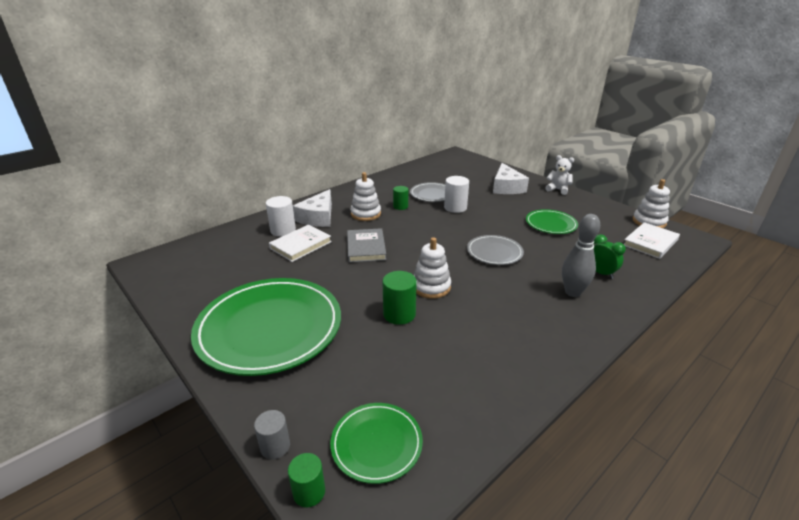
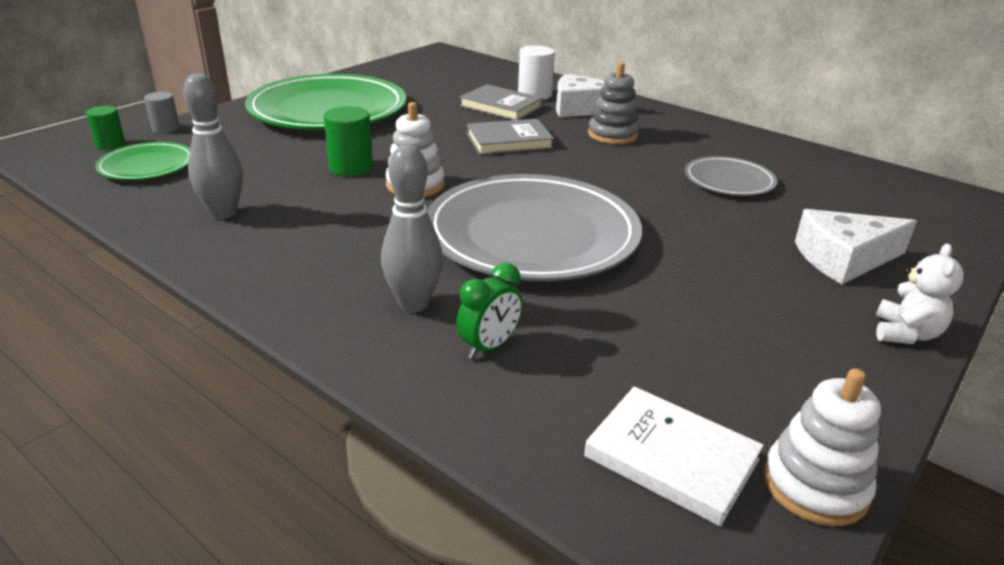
camera: 80 degrees right, 0 degrees up
(301, 245) = (501, 106): white book -> grey book
(365, 214) = (612, 135): white stacking toy -> grey stacking toy
(400, 206) = (657, 157): green cylinder -> none
(455, 207) = (688, 201): white cylinder -> none
(475, 376) = (223, 213): none -> grey bowling pin
(494, 252) = (532, 234): grey plate -> grey plate, size x2.05
(551, 224) = (685, 304): green plate -> none

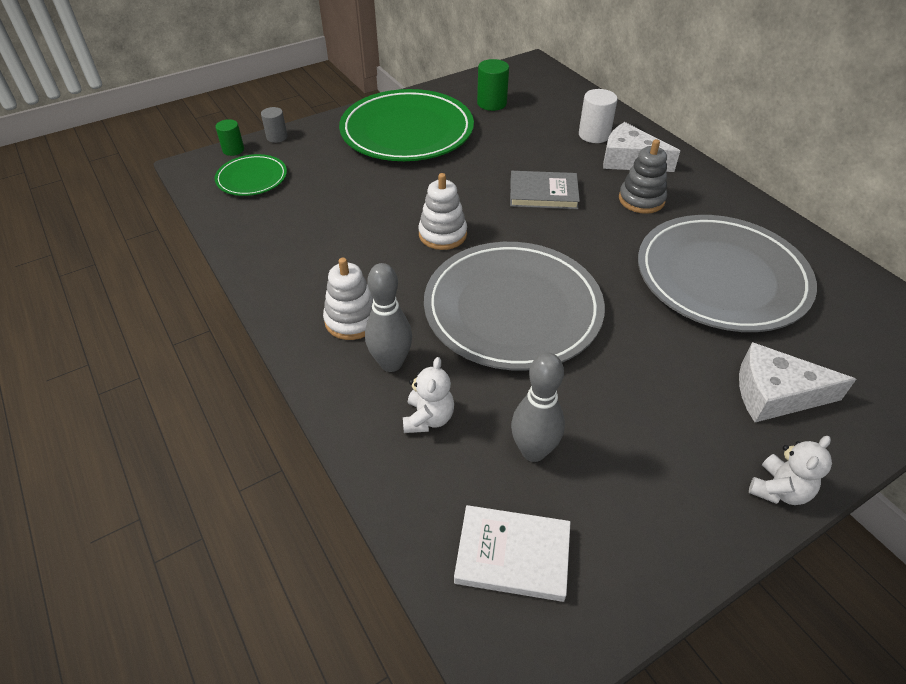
camera: 20 degrees right, 15 degrees up
(223, 213) = (290, 240): grey bowling pin -> grey bowling pin (533, 451)
(351, 167) = (400, 205): green cylinder -> green cylinder (492, 103)
(489, 347) = (428, 418): green clock -> white teddy bear
(501, 106) = (556, 147): grey book -> none
(671, 458) = (512, 555): white book -> white book turned 45 degrees counterclockwise
(729, 181) = (721, 277): grey plate -> grey plate, size x2.05
(815, 486) = (607, 611): white stacking toy -> white stacking toy (352, 320)

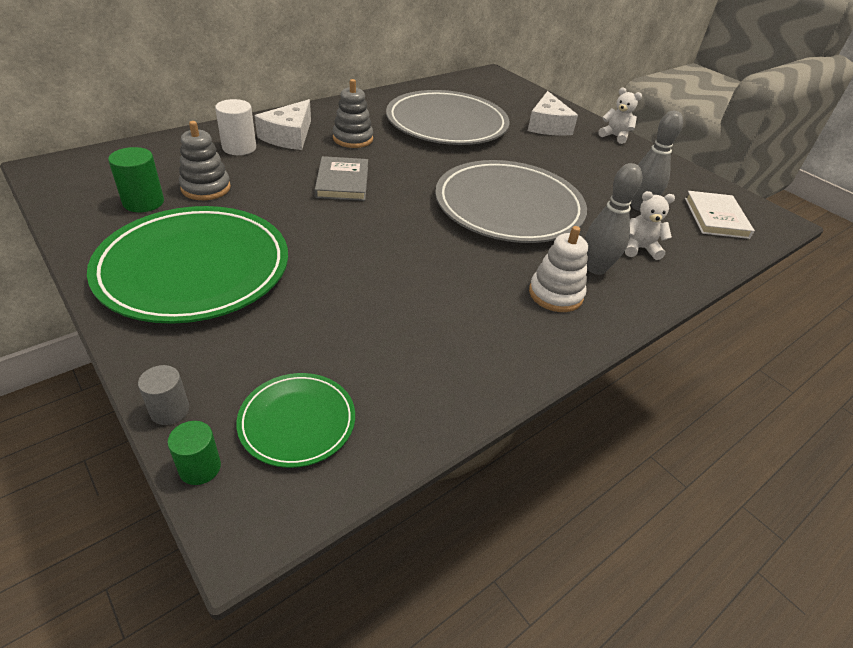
camera: 100 degrees left, 5 degrees down
(442, 234) = (415, 241): white stacking toy -> none
(517, 125) = (206, 188): none -> grey stacking toy

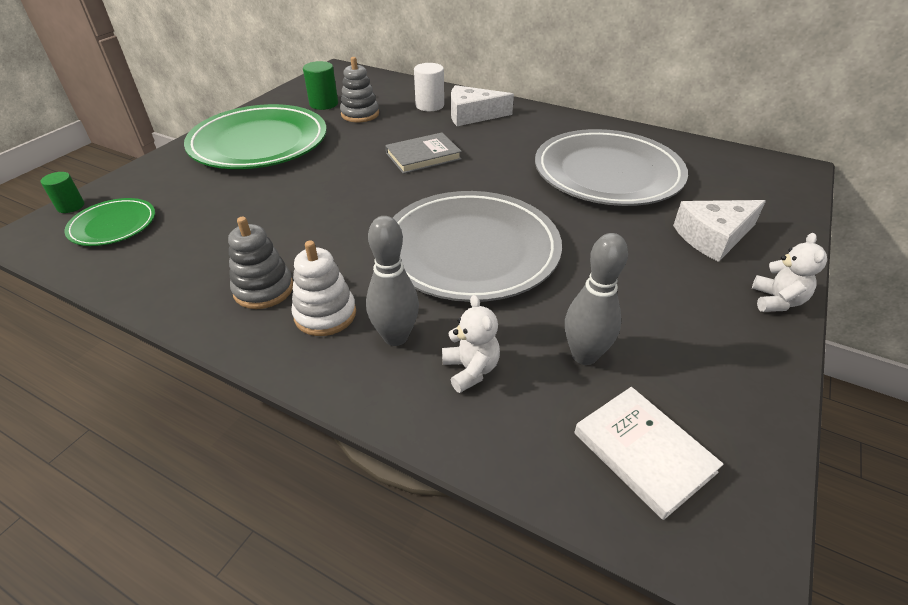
camera: 70 degrees right, 0 degrees up
(170, 410) = (117, 182): grey cylinder -> none
(353, 139) = (504, 139): grey stacking toy -> grey stacking toy (263, 289)
(716, 218) = (643, 452): white book -> white book turned 75 degrees clockwise

